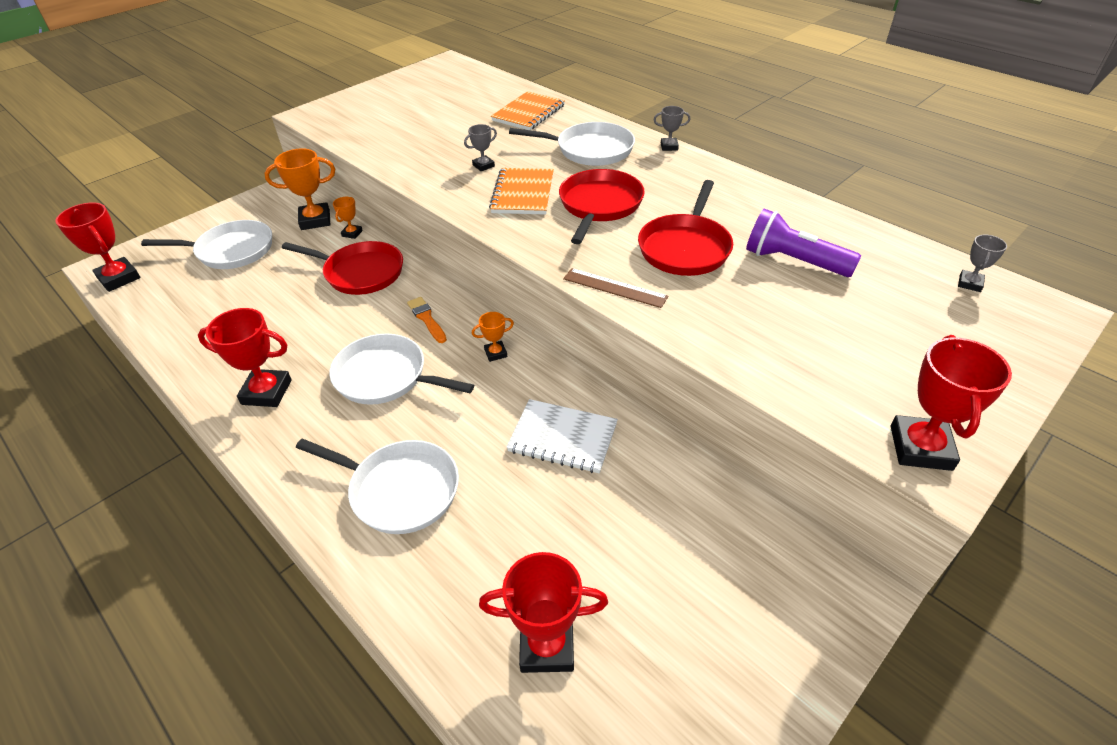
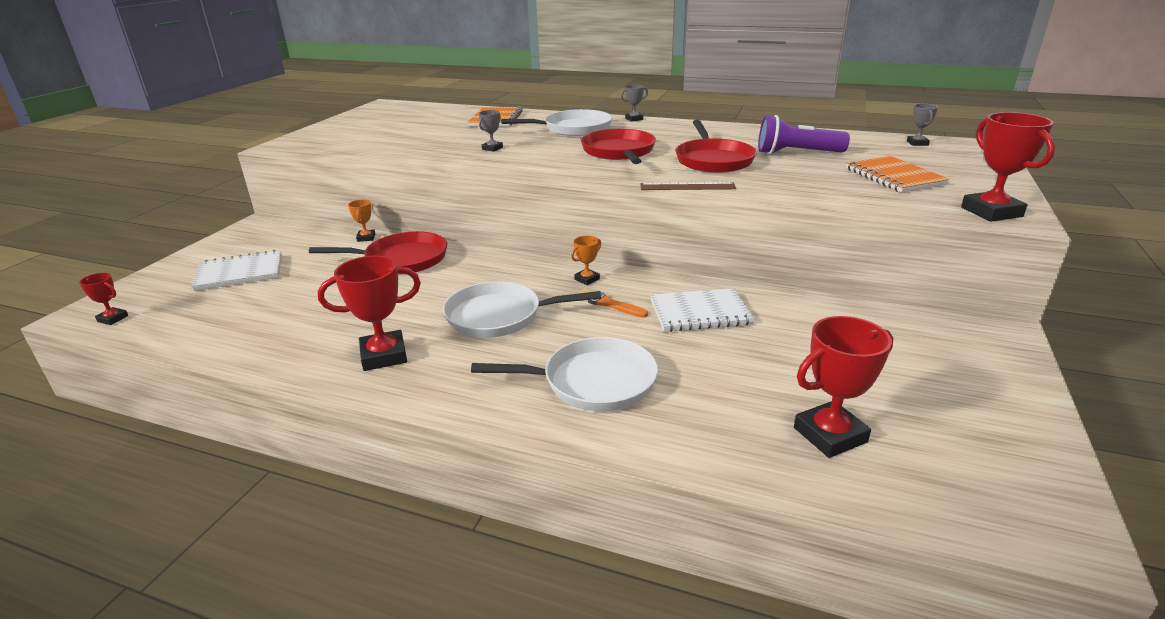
camera: 25 degrees left, 15 degrees down
(119, 278) = (113, 319): red trophy -> red trophy, size x0.52
(231, 250) = (240, 273): white pan -> white notebook
(315, 220) = (317, 237): orange trophy -> none
(427, 319) = (500, 273): orange brush -> orange brush (608, 303)
(523, 193) = (547, 156): orange notebook -> orange notebook (894, 177)

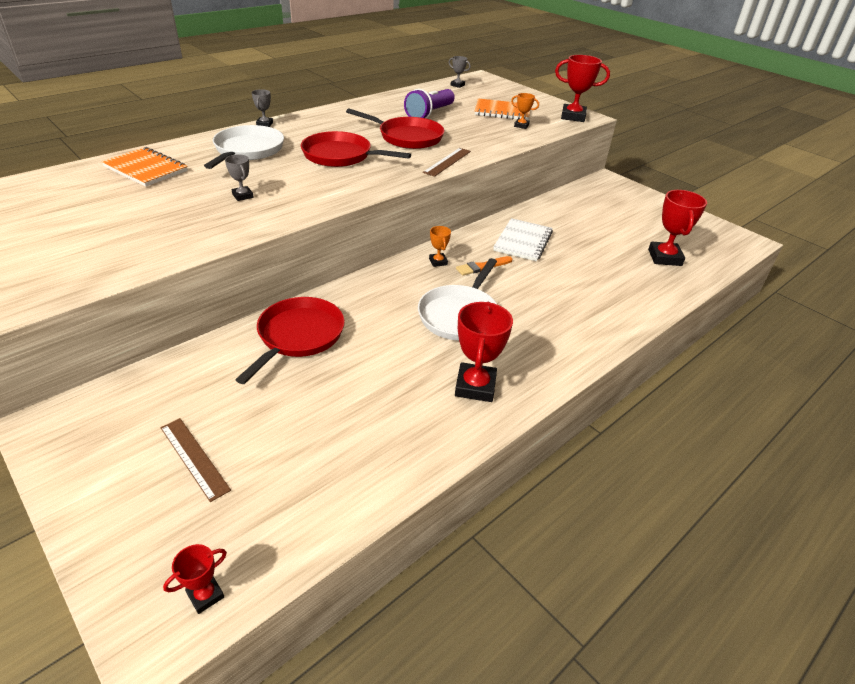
camera: 65 degrees left, 10 degrees up
(240, 273) = (194, 458): white notebook -> brown ruler
(366, 238) = (214, 346): orange trophy -> orange trophy (521, 126)
(593, 382) = (575, 306): white pan -> none

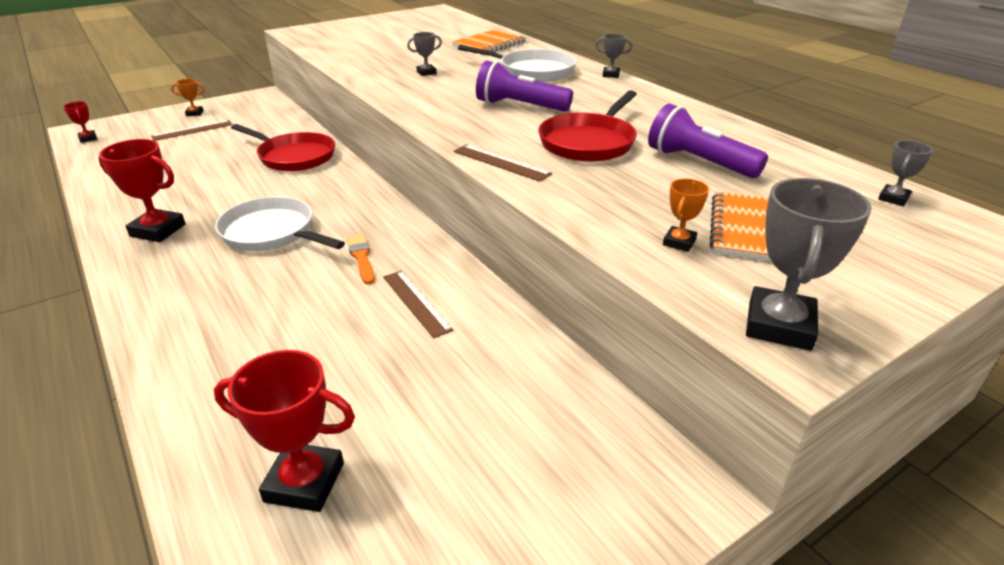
camera: 100 degrees right, 5 degrees down
(341, 156) = (520, 106): red pan -> purple flashlight
(438, 262) = (385, 228): orange trophy -> orange trophy (194, 113)
(523, 241) = (416, 302): white notebook -> brown ruler
(573, 116) = (779, 325): red trophy -> grey trophy

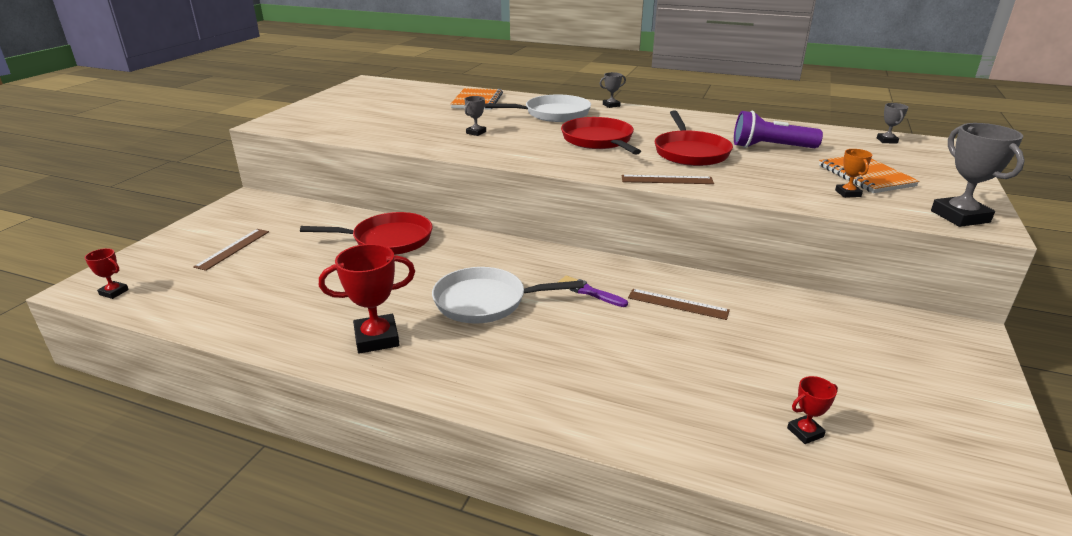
camera: 35 degrees left, 5 degrees down
(194, 113) = (202, 233): orange trophy -> none
(304, 482) = (805, 432): red trophy -> red trophy, size x0.52
(361, 258) = (589, 292): orange brush -> purple brush
(520, 106) = (599, 140): purple flashlight -> red pan

